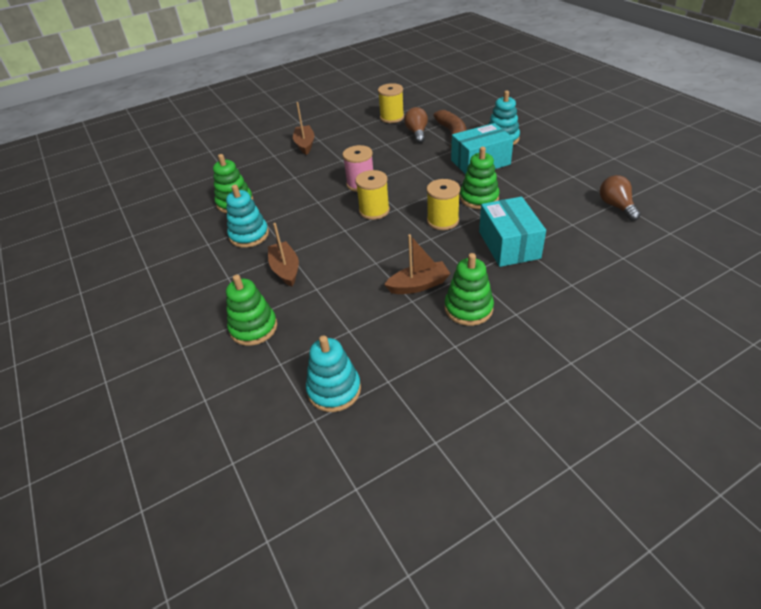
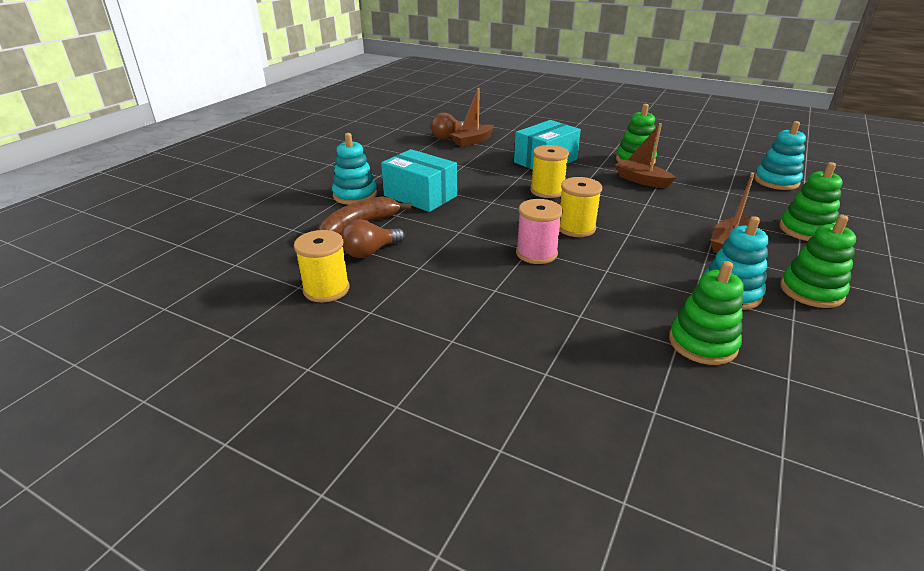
camera: 125 degrees left, 10 degrees down
(305, 144) = (480, 350): brown boat -> brown boat (472, 141)
(479, 198) = (491, 183): green stacking toy -> green stacking toy (811, 291)

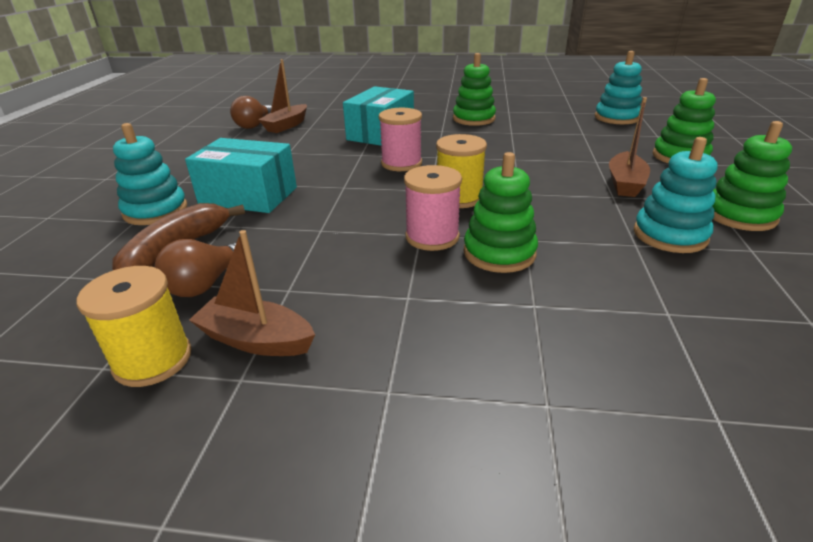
camera: 20 degrees left, 0 degrees up
(547, 191) = (401, 163): yellow spool -> pink spool
(641, 180) = (493, 137): brown boat -> brown boat (256, 340)
(702, 343) = (692, 303): green stacking toy -> green stacking toy (499, 253)

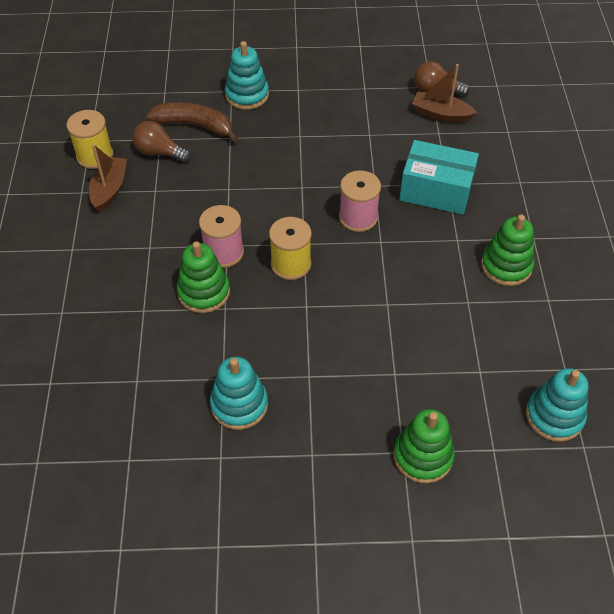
camera: 80 degrees right, 20 degrees up
(248, 196) = (277, 135): turquoise box -> none
(625, 183) = (339, 390): brown boat -> none
(739, 215) = (281, 468): green stacking toy -> none

